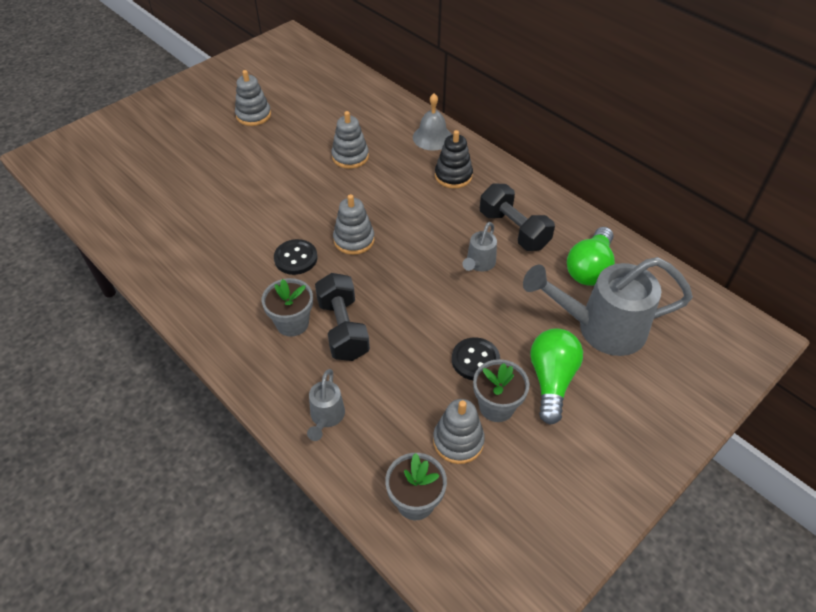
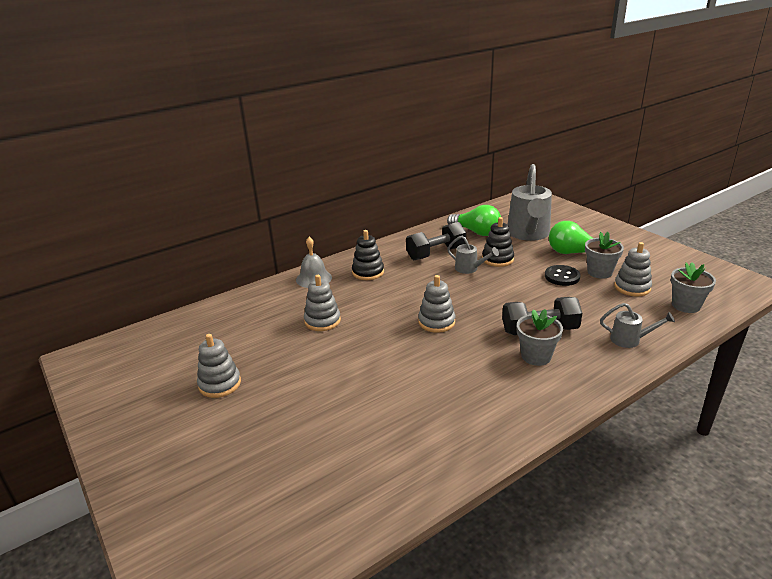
camera: 80 degrees left, 20 degrees down
(296, 258) = (456, 354): black button -> none
(511, 292) = (497, 259): none -> black stacking toy

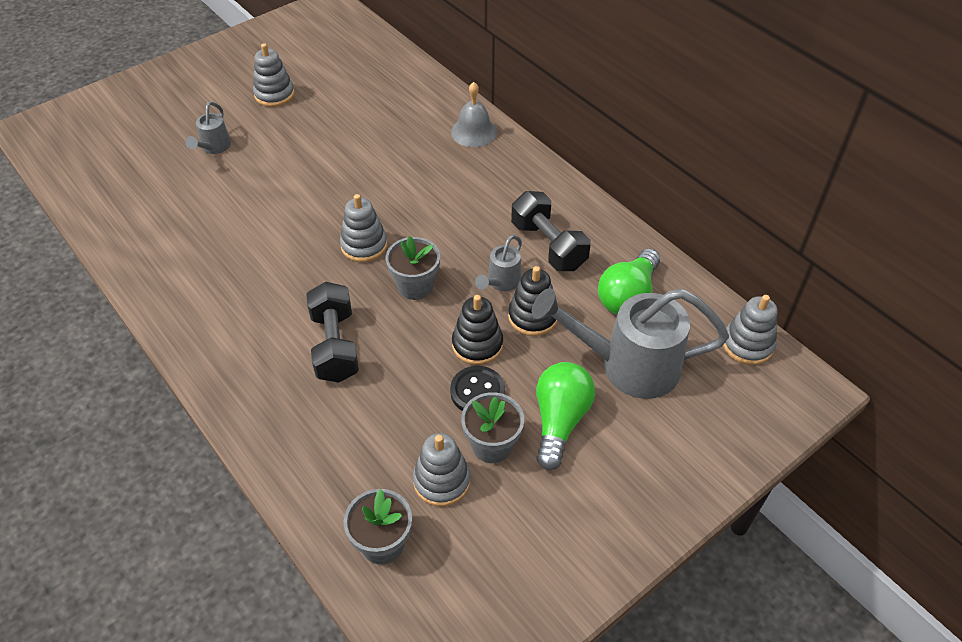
camera: 85 degrees right, 20 degrees up
(322, 321) = (376, 149): grey stacking toy -> grey stacking toy (747, 345)
(368, 272) = (490, 178): black stacking toy -> black stacking toy (477, 345)
(536, 356) = (279, 335): grey flower pot -> grey flower pot (415, 286)
(630, 340) = (300, 443): grey watering can -> grey watering can (214, 147)

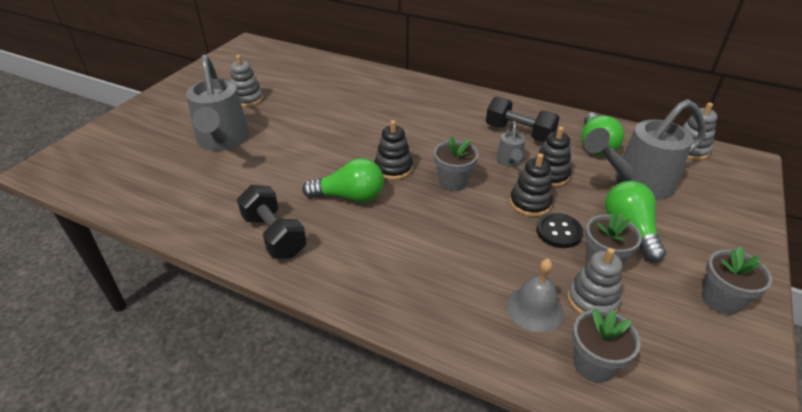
camera: 25 degrees left, 10 degrees down
(214, 147) = (222, 141): grey watering can -> grey watering can, size x2.10
(292, 266) = (350, 197): none -> green light bulb
(335, 346) = (429, 238): black dumbbell -> black dumbbell (274, 235)
(364, 245) = (393, 168): grey stacking toy -> black stacking toy
(474, 132) = (411, 86): grey bell -> grey bell (534, 308)
(580, 539) = (721, 300): none -> grey flower pot

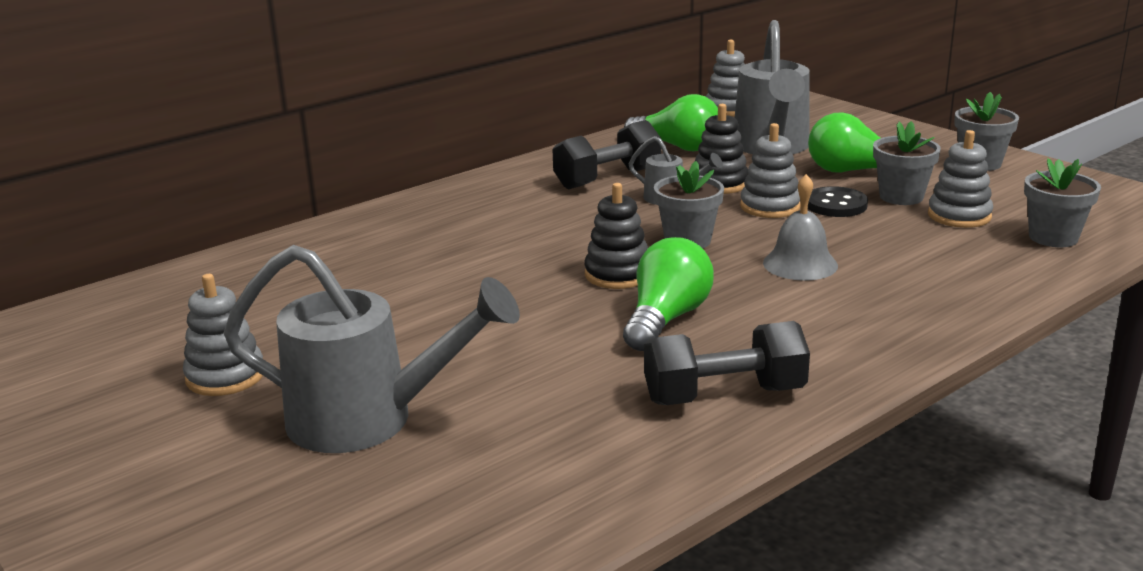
camera: 65 degrees left, 15 degrees down
(530, 203) = (770, 207): black stacking toy -> grey stacking toy
(534, 308) = (962, 246): grey bell -> grey bell (800, 264)

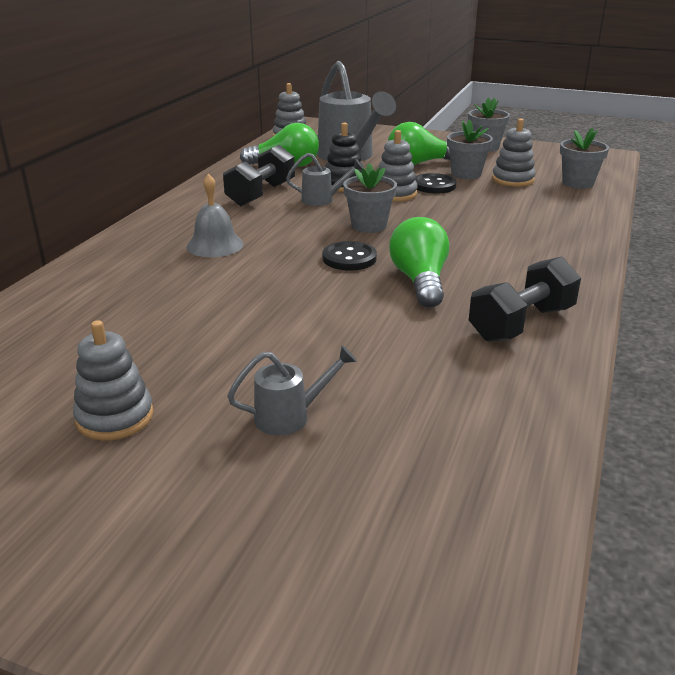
camera: 30 degrees left, 5 degrees up
(368, 420) = (290, 416): grey watering can -> grey watering can, size x0.48
(618, 274) = (349, 258): black stacking toy -> black button
(800, 264) = (459, 226): grey bell -> grey bell (215, 245)

